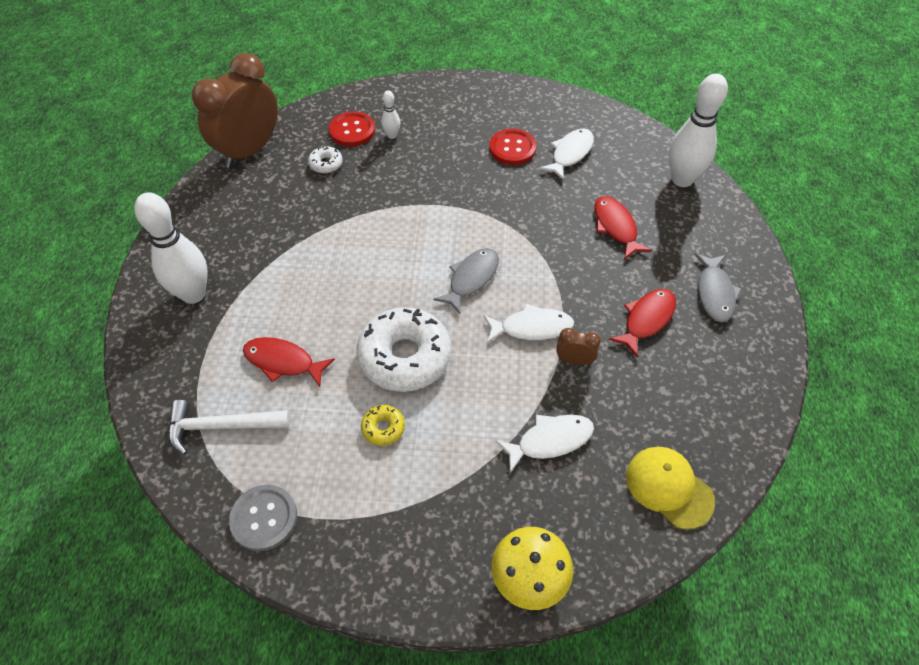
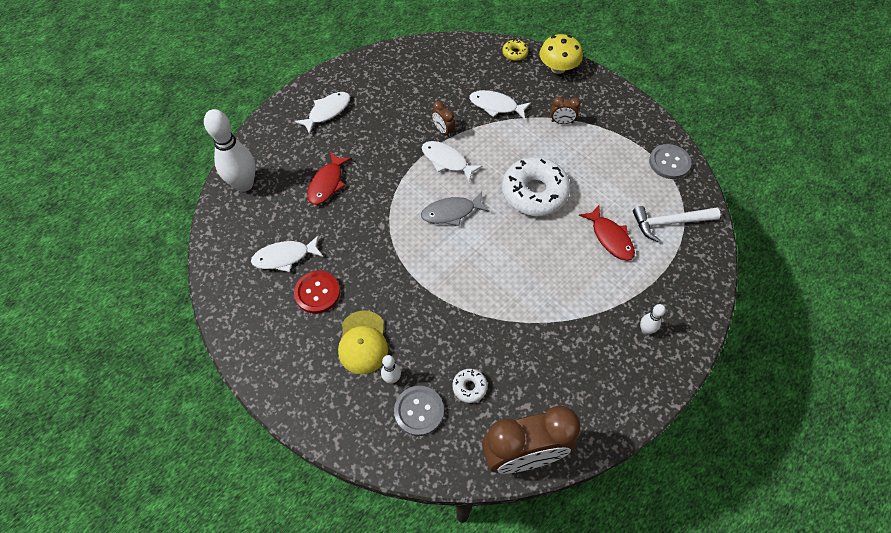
camera: 140 degrees left, 5 degrees up
(193, 294) = (645, 330): white bowling pin -> white bowling pin, size x0.46
(221, 427) = (669, 223): white hammer -> white hammer turned 135 degrees clockwise
(352, 130) = (419, 411): red button -> grey button
(383, 428) = (577, 164): yellow donut -> yellow donut (514, 53)
(448, 479) = (562, 122): none -> brown clock
(646, 320) = (380, 124): red fish -> none
(669, 487) = (462, 57): yellow cap -> yellow cap (363, 342)
(714, 293) = (327, 112): grey fish -> white fish

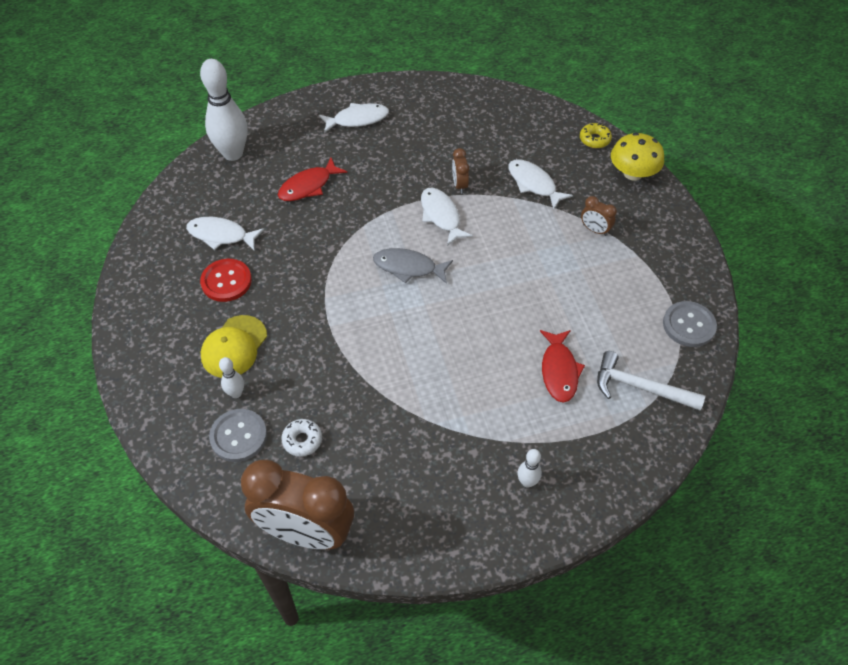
camera: 30 degrees right, 5 degrees down
(534, 193) = (510, 287): white donut -> none

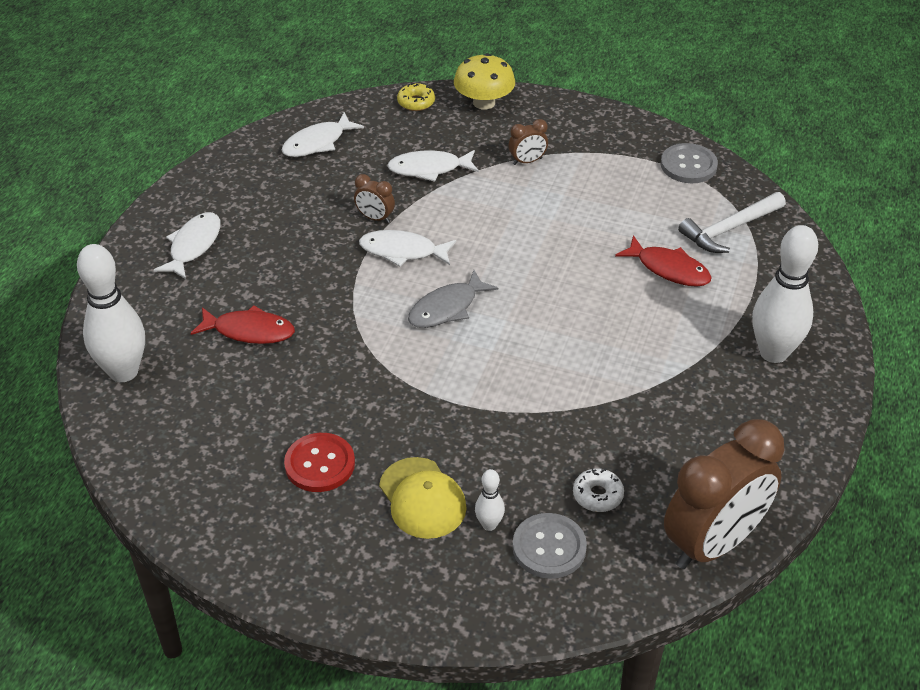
camera: 55 degrees left, 10 degrees down
(221, 235) = (244, 439): white fish -> white fish (317, 143)
(308, 186) = (249, 331): red fish -> red fish turned 75 degrees counterclockwise
(527, 482) = (773, 352): white bowling pin -> white bowling pin, size x2.18

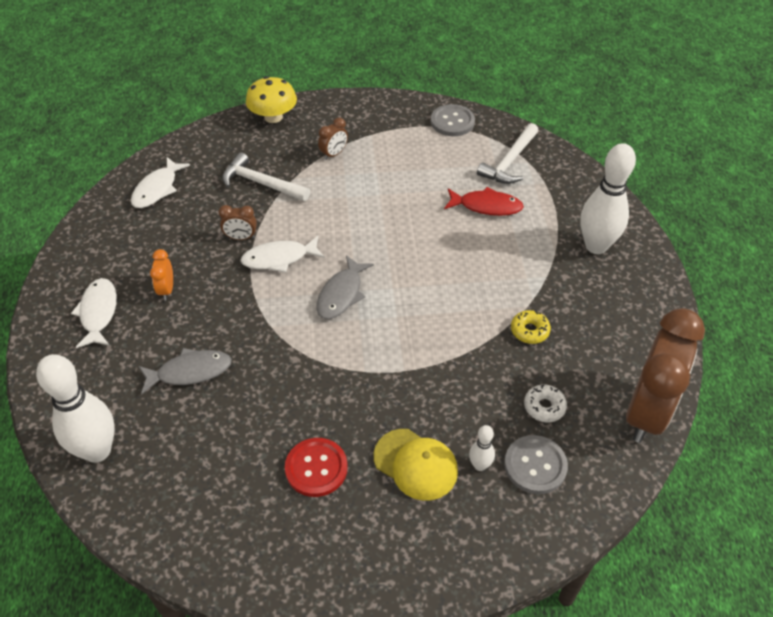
camera: 25 degrees left, 5 degrees up
(249, 331) = (190, 372): red fish -> grey fish
(271, 245) = (167, 290): none -> orange clock
(416, 102) = (219, 132): yellow donut -> yellow donut (529, 331)
(429, 169) = (261, 183): white fish -> white hammer

